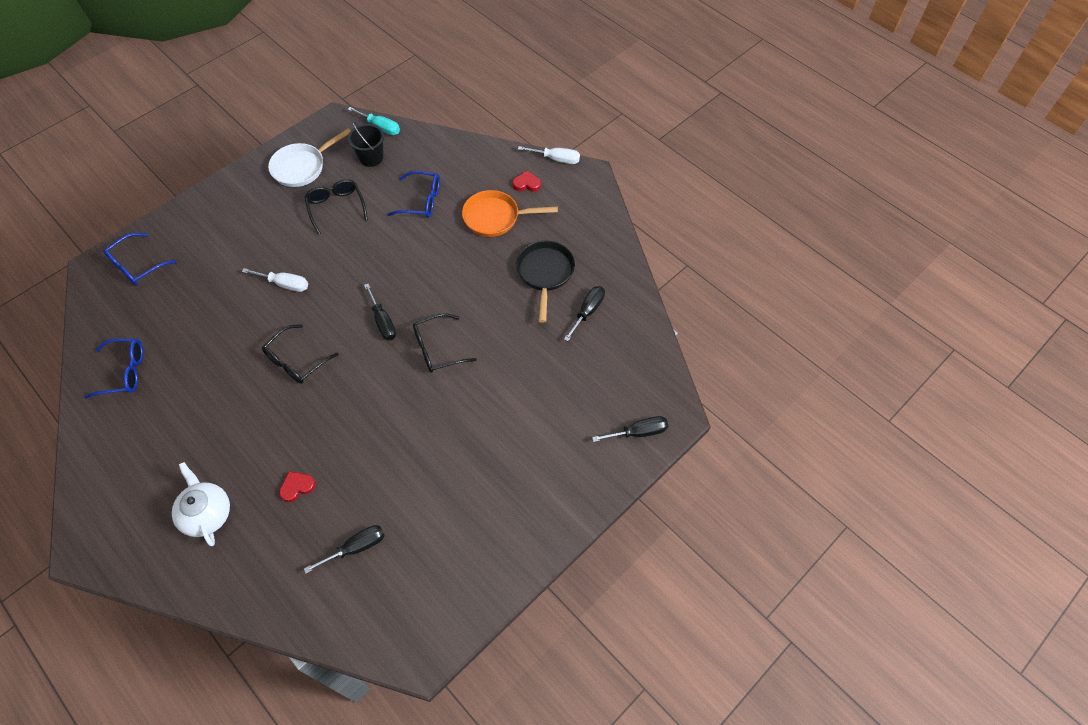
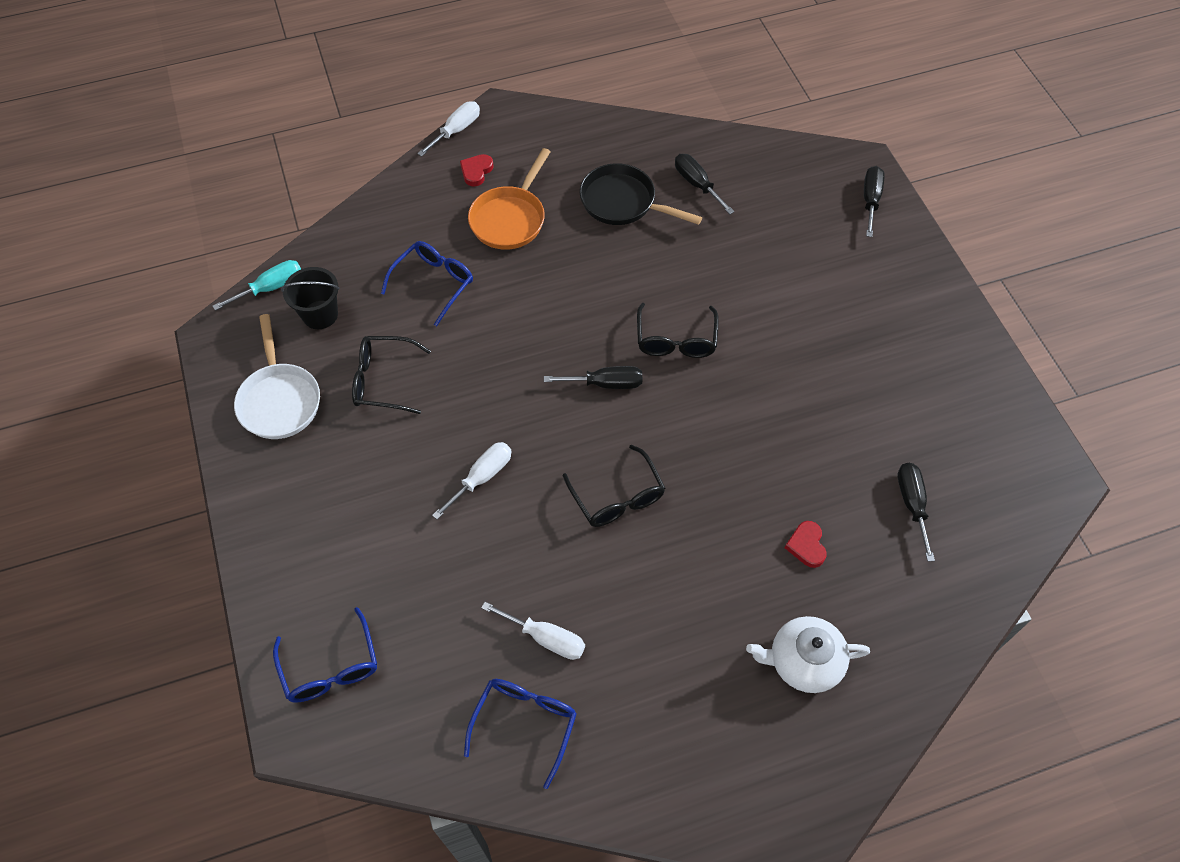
camera: 65 degrees left, 0 degrees up
(183, 361) = (546, 638): none -> white screwdriver

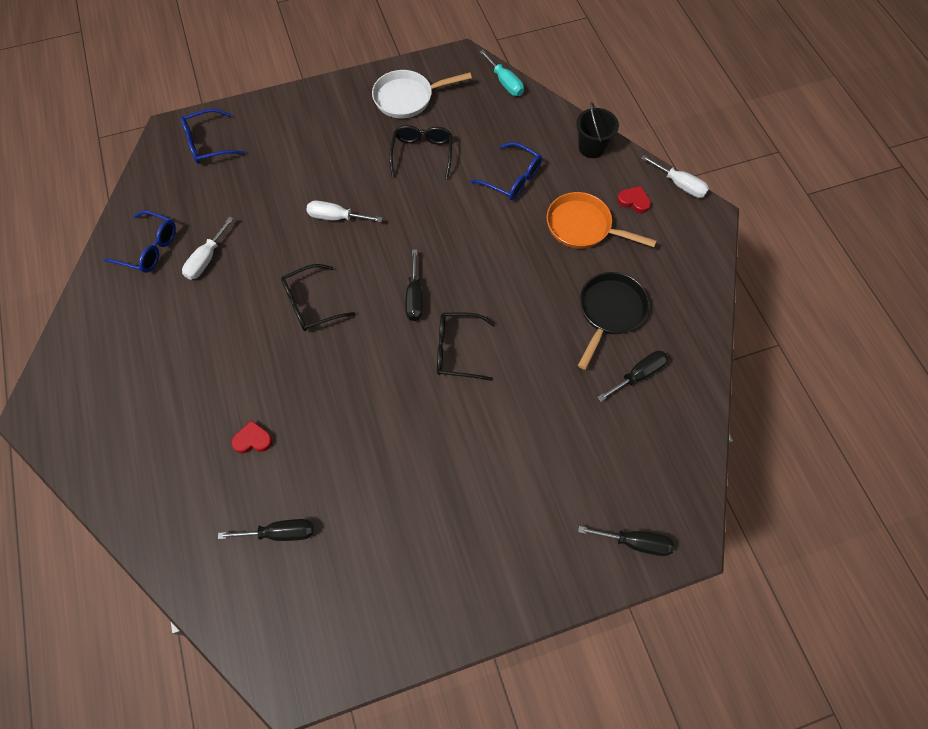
camera: 90 degrees right, 5 degrees up
(320, 315) = (481, 113): black bucket -> black bucket (592, 147)
(482, 477) = (336, 217): white screwdriver -> white screwdriver turned 150 degrees clockwise
(803, 661) = (158, 428): white teapot -> none

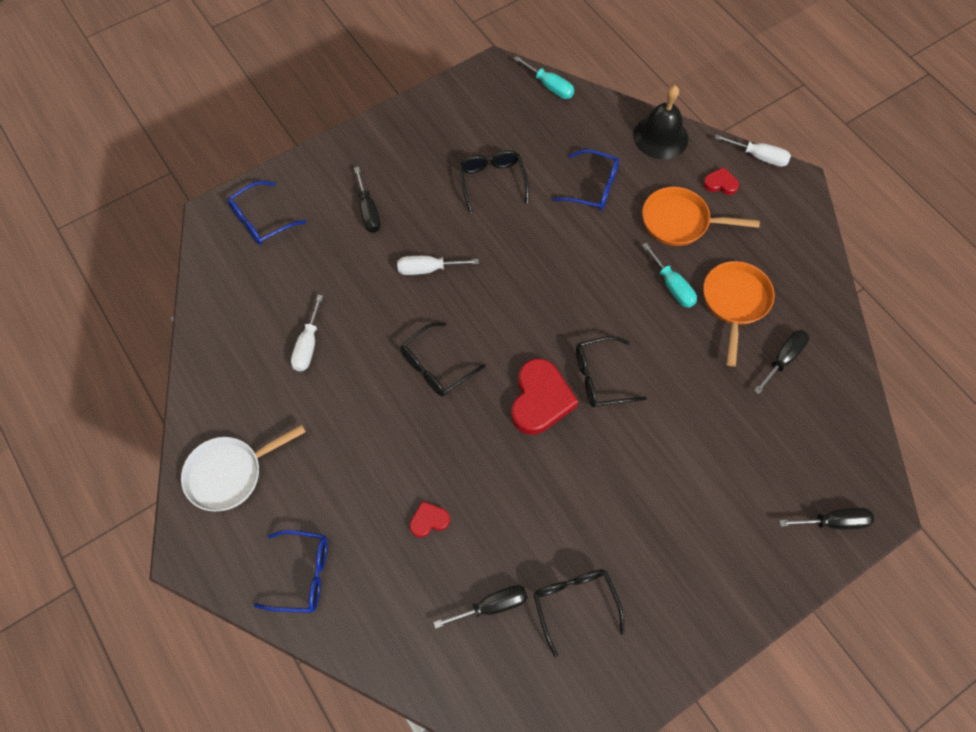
camera: 15 degrees left, 0 degrees up
(149, 248) = (241, 348): blue glasses -> blue glasses (302, 574)
(357, 552) = (575, 604): none -> black glasses
(394, 356) = (540, 399): none -> red heart
(407, 98) = (455, 124): white pan -> white pan (229, 474)
(414, 297) = (538, 333): black screwdriver -> black screwdriver (368, 211)
(555, 283) = (672, 286): none -> turquoise screwdriver
(592, 147) = (660, 137): black bucket -> black bell
(609, 312) = (735, 302): black pan -> orange pan

